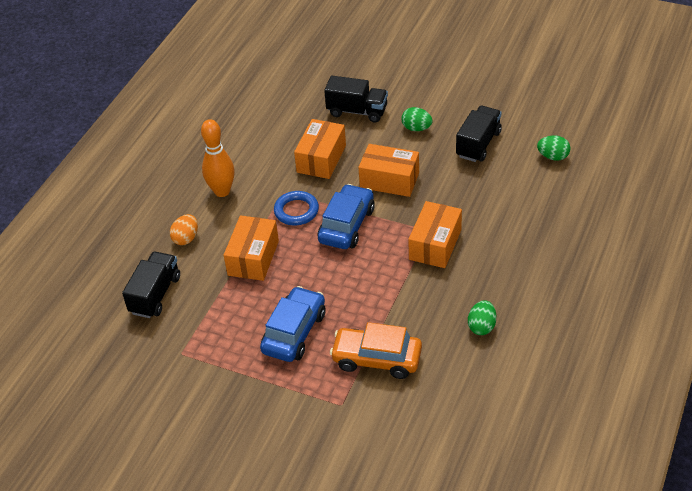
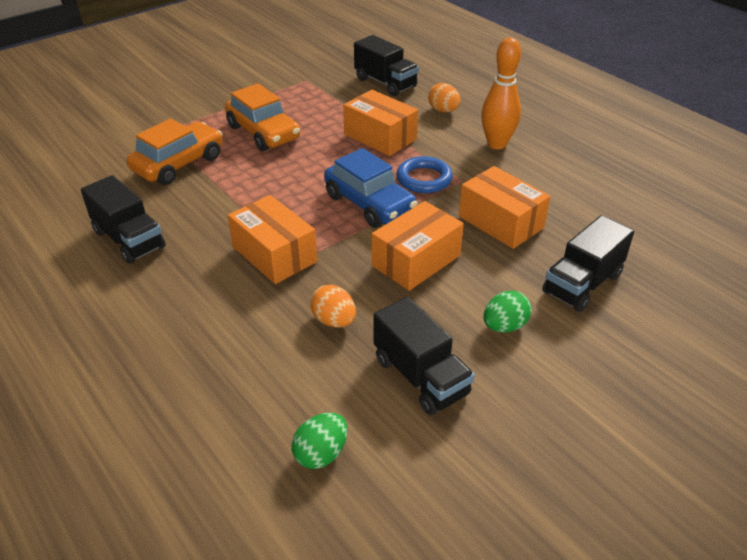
camera: 115 degrees right, 5 degrees down
(294, 332) = (263, 133): blue car -> orange car
(468, 191) = (334, 321): none -> orange egg
(481, 326) = (129, 239): green egg -> black truck

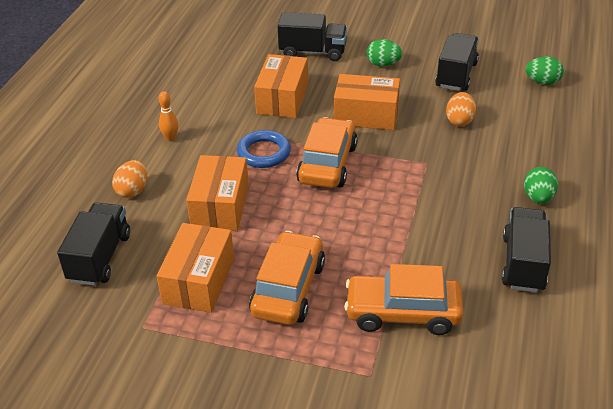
camera: 125 degrees left, 0 degrees up
(169, 297) = (538, 198): none -> green egg
(274, 254) = (438, 177): orange box -> orange box (199, 281)
(369, 204) = (327, 164): blue car -> orange car
(496, 144) = (170, 138): orange bowling pin -> orange bowling pin, size x0.50

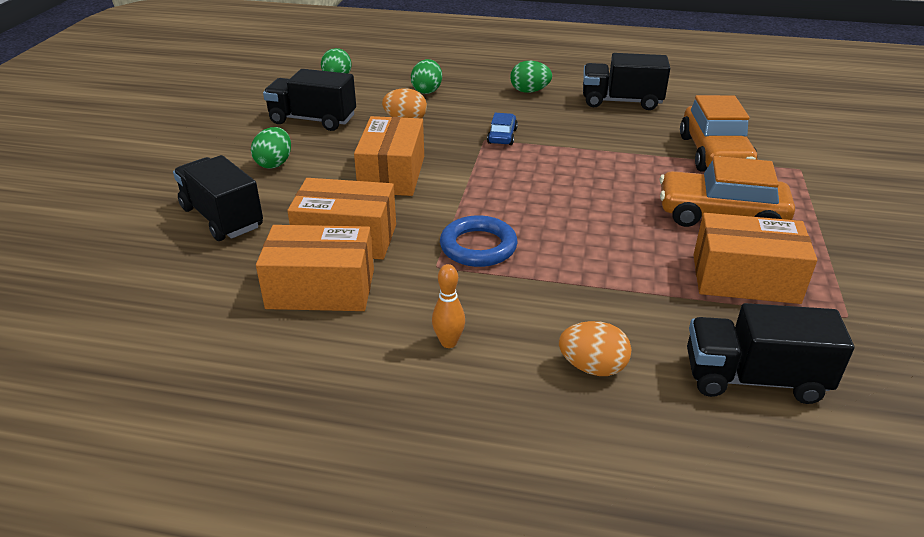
camera: 95 degrees left, 5 degrees down
(220, 206) = (601, 274): orange box -> orange box (321, 289)
(313, 52) = (222, 218): black truck -> black truck turned 45 degrees counterclockwise
(327, 164) = (495, 198): orange car -> none
(433, 173) = (502, 136): none -> blue car
(526, 132) = (427, 90): none -> green egg

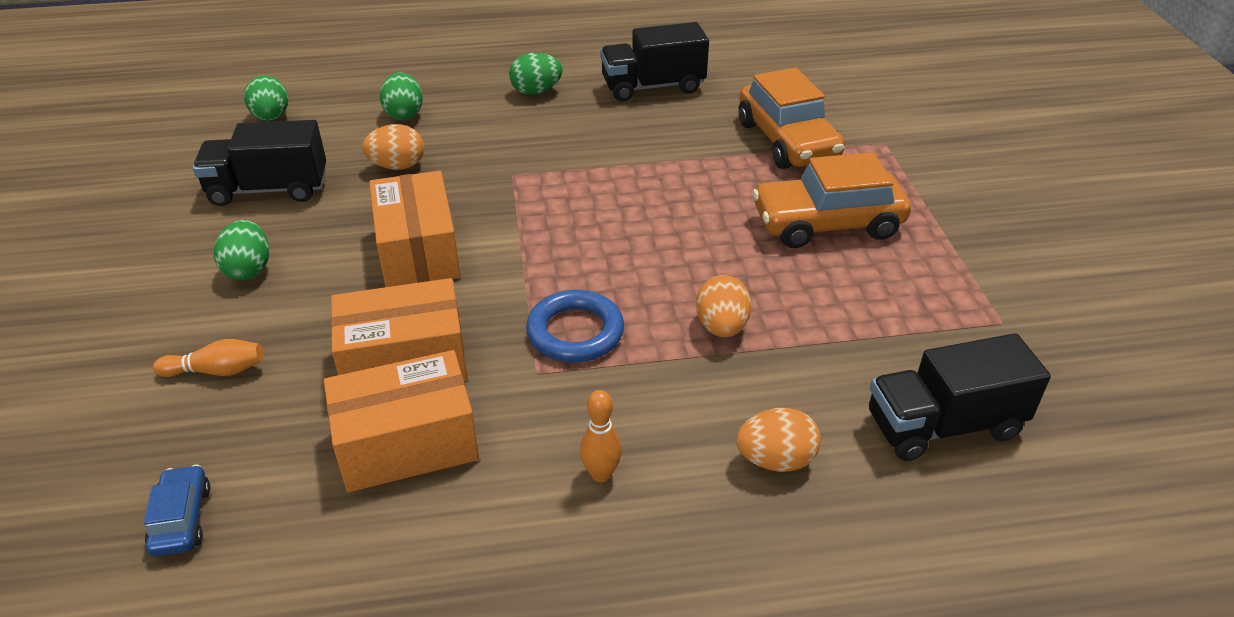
camera: 20 degrees left, 5 degrees up
(222, 218) = (217, 371): black truck -> orange bowling pin
(502, 136) = (532, 165): blue car -> blue car (181, 519)
(594, 267) = (721, 327): none -> orange egg
(745, 278) = (885, 301): orange box -> none

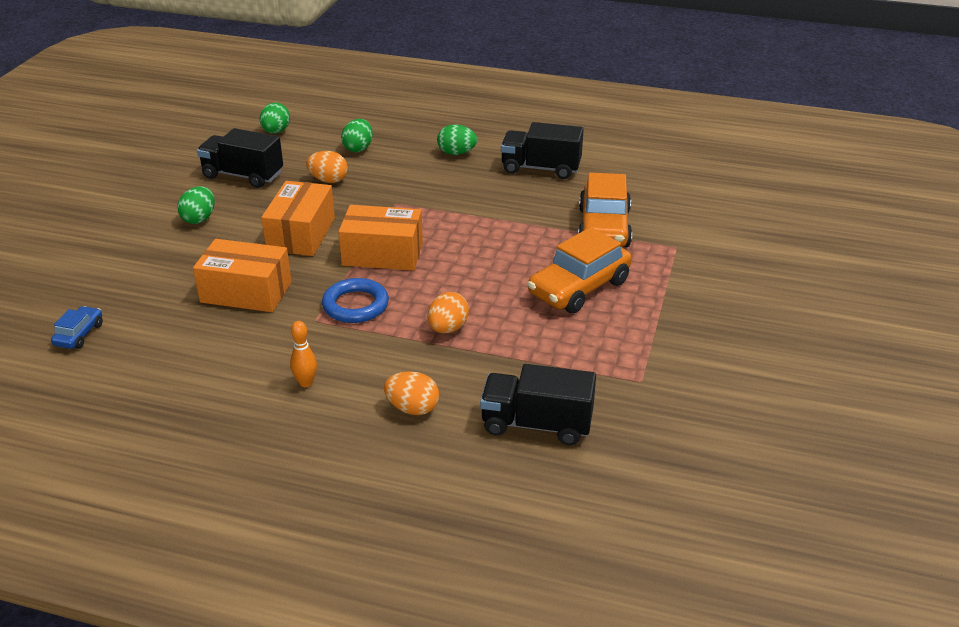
camera: 25 degrees right, 5 degrees down
(217, 371) = (145, 268): orange bowling pin -> none
(407, 443) = (215, 334): orange box -> orange box (382, 254)
(827, 224) = (579, 288): orange car -> orange car turned 60 degrees counterclockwise

